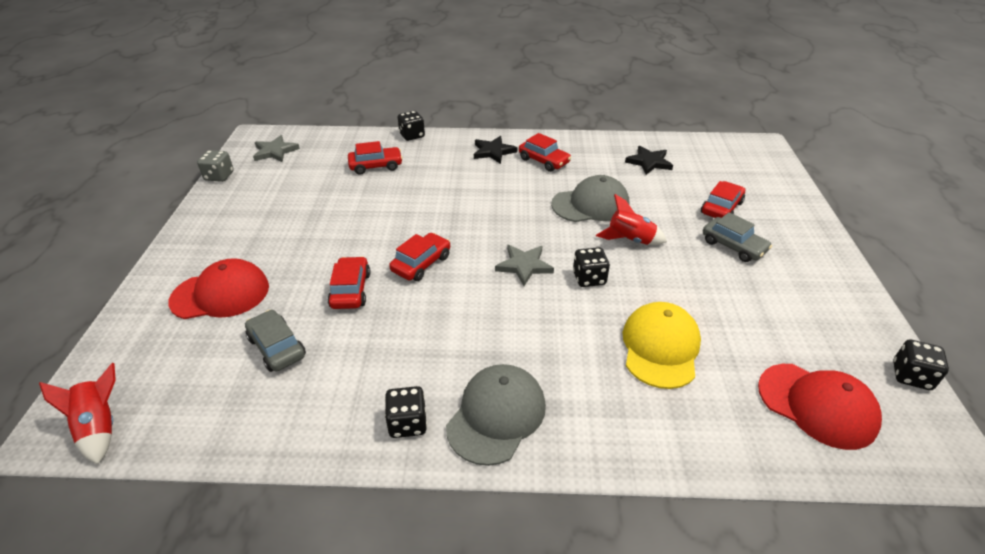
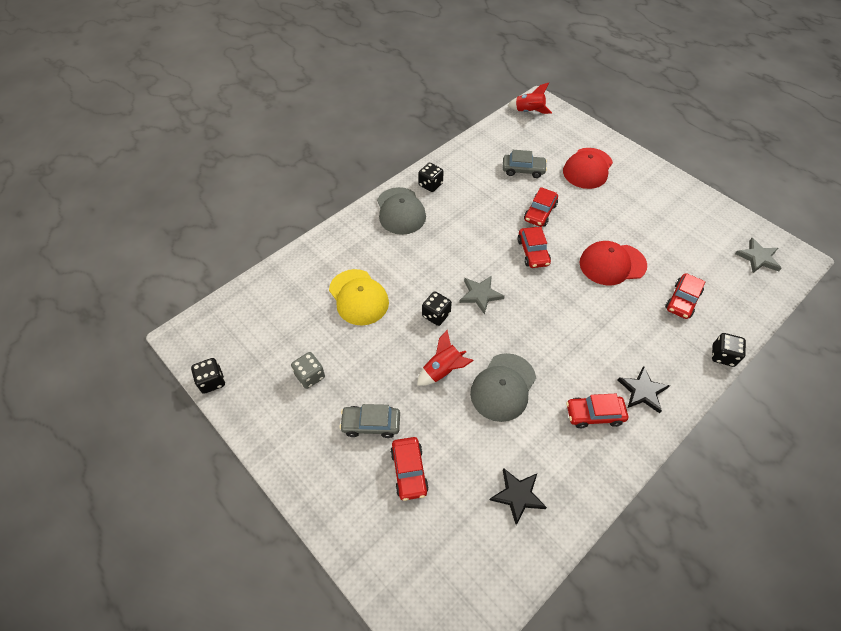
camera: 135 degrees right, 15 degrees up
(219, 176) = (736, 215): grey dice -> grey dice (310, 376)
(351, 290) = (540, 212): red car -> red car turned 75 degrees clockwise
(817, 405) = (260, 321): red cap -> red cap (612, 264)

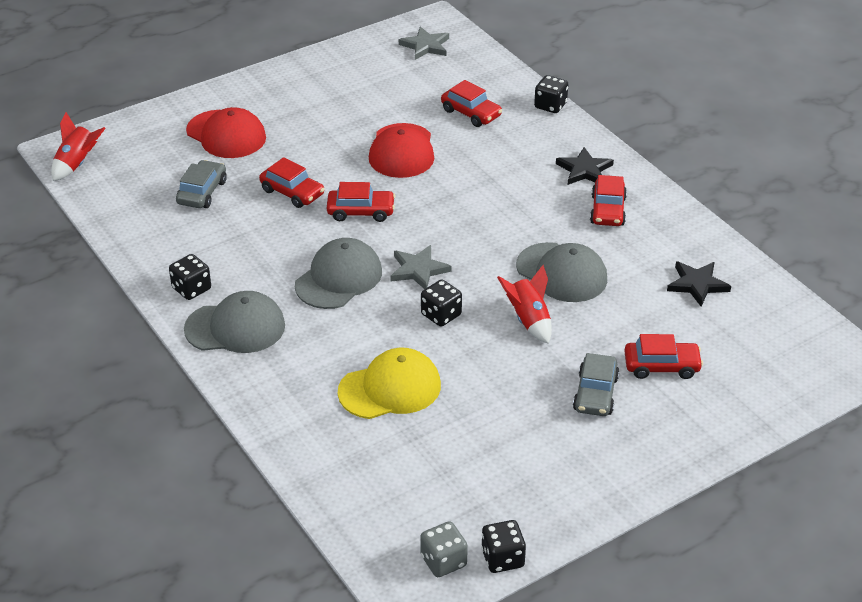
camera: 80 degrees left, 15 degrees down
(310, 376) = (513, 448): grey dice -> grey dice (443, 561)
(459, 252) = (339, 278): none -> grey cap

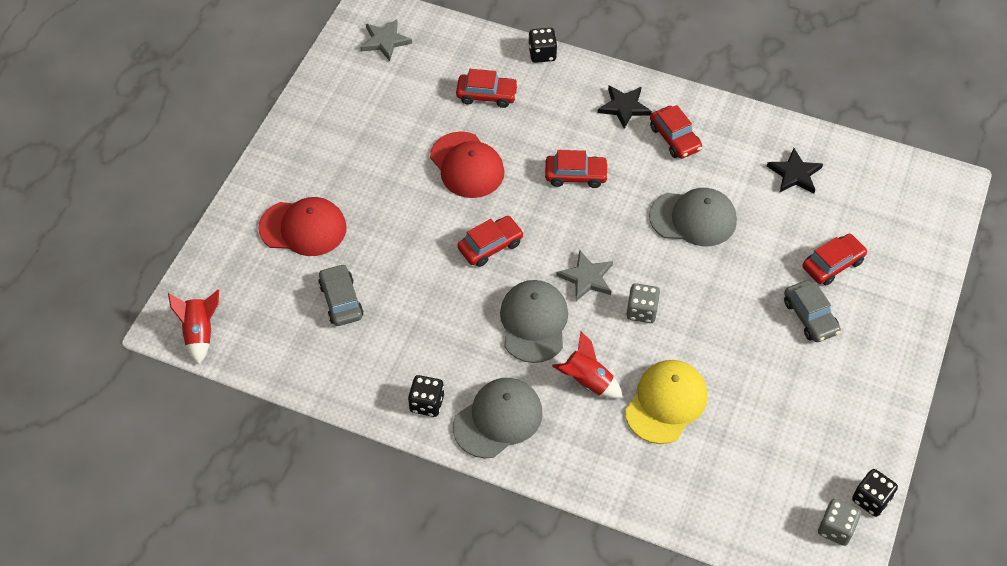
camera: 35 degrees left, 15 degrees up
(292, 192) = (417, 258): red car -> red car (576, 175)
(441, 315) = (641, 311): black dice -> grey dice
(529, 320) = (708, 277): red rocket -> red rocket (587, 381)

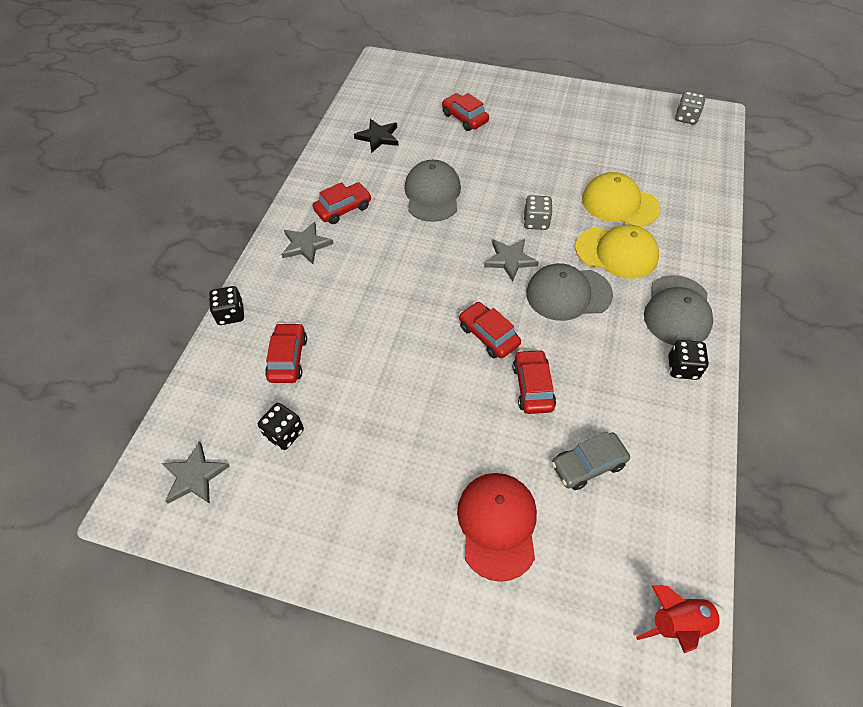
camera: 95 degrees left, 0 degrees up
(467, 165) = (387, 366): red cap -> none
(498, 419) = (677, 311): grey cap -> grey cap turned 120 degrees counterclockwise
(576, 175) = (393, 275): red car -> red car (533, 387)
(587, 381) = (616, 252): red rocket -> yellow cap
(624, 107) = (306, 245): black star -> grey star
(810, 317) = (516, 129): grey car -> none
(871, 499) = (656, 102): black dice -> black dice (284, 433)

